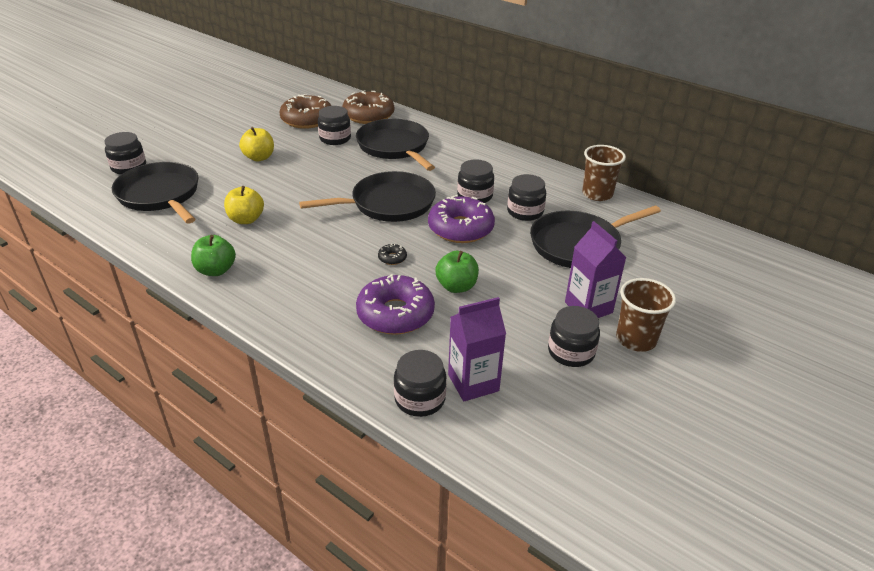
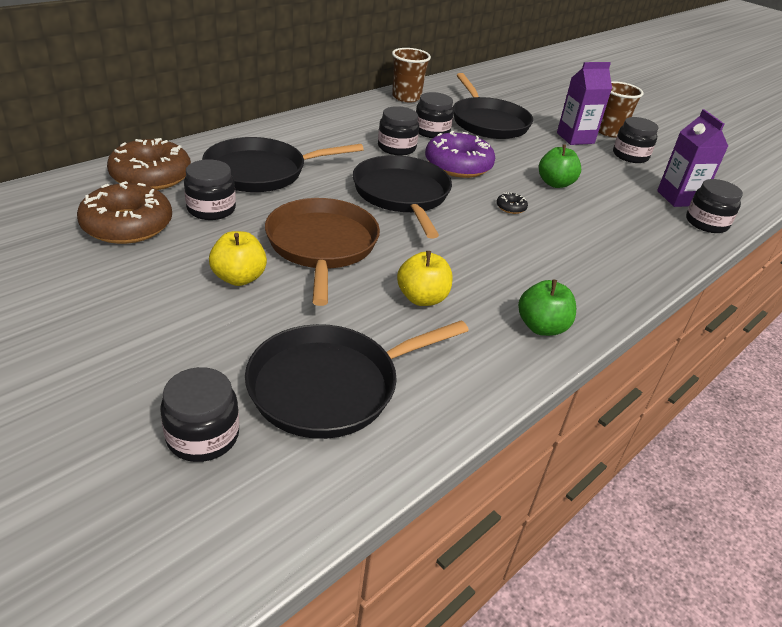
camera: 85 degrees left, 0 degrees up
(302, 178) = (322, 245): none -> brown pan
(395, 314) = (601, 218): purple donut -> none

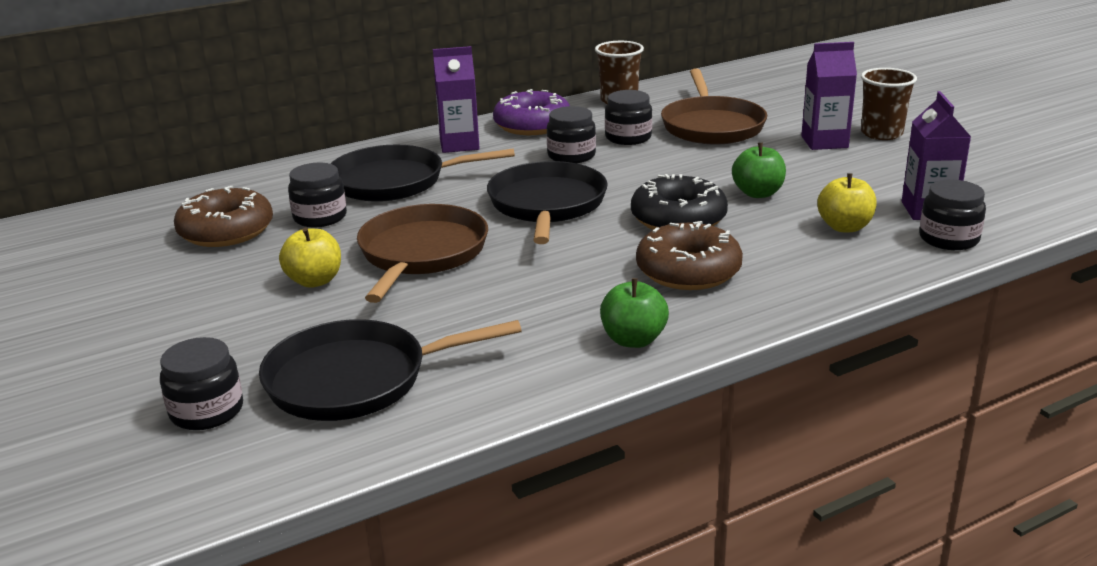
camera: 20 degrees right, 10 degrees down
(151, 176) = (273, 186): brown donut -> brown donut (688, 271)
(299, 135) = (459, 144): none -> purple carton
(422, 298) = (506, 306): yellow apple -> yellow apple (844, 227)
(458, 165) = (639, 174): purple donut -> purple donut (532, 125)
(488, 122) = (712, 126): black pan -> brown pan
(511, 207) = (678, 219): black donut -> black donut, size x2.44
(630, 156) = (892, 161): black jar -> none

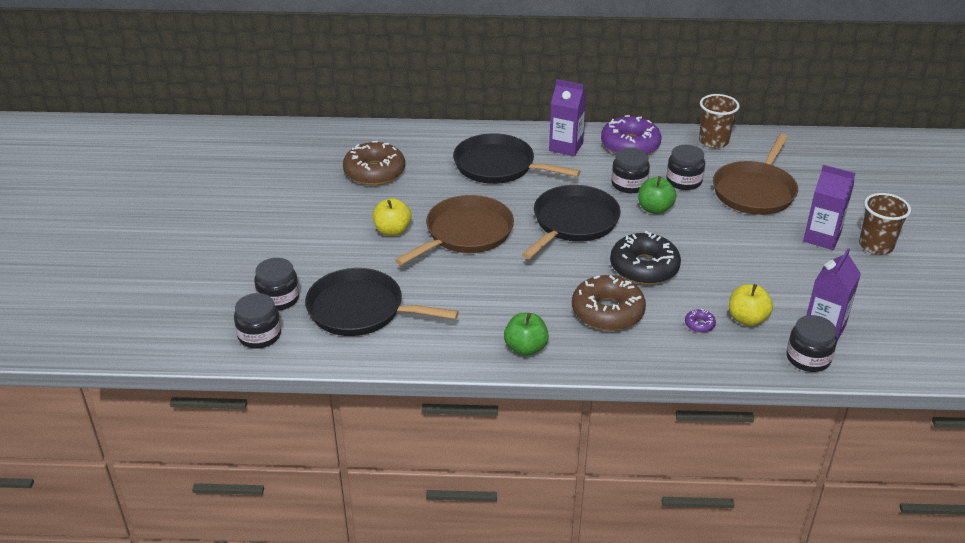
camera: 30 degrees right, 10 degrees up
(320, 217) = (432, 181): black jar -> black jar (259, 335)
(758, 193) = (720, 266): green apple -> green apple (654, 209)
(803, 248) = (699, 324): none -> purple donut

